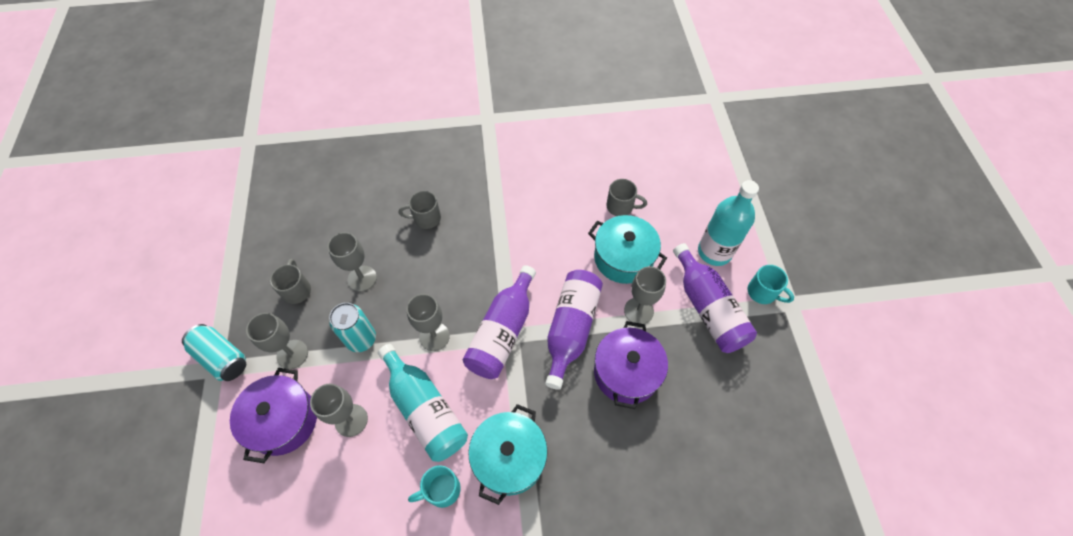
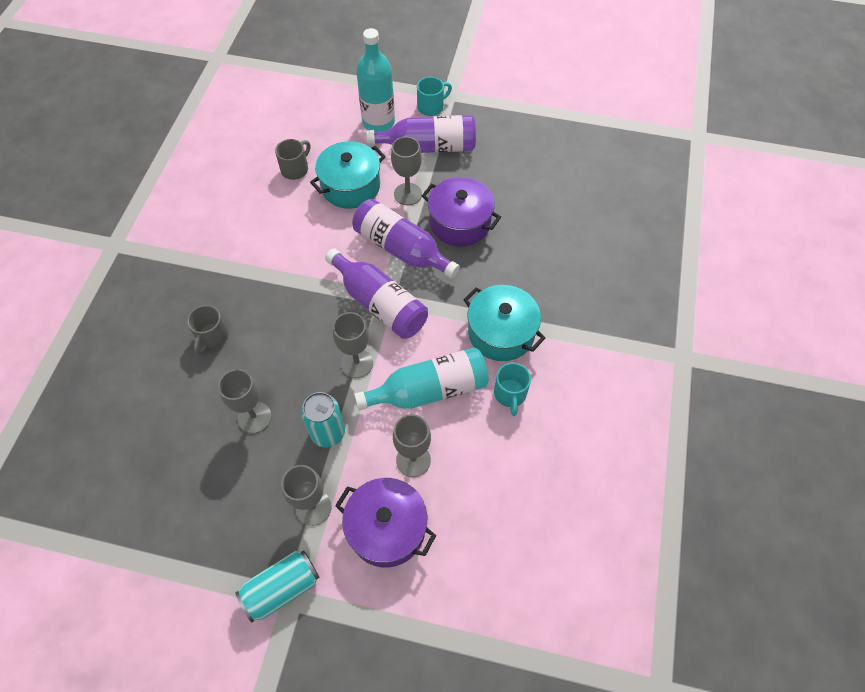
camera: 70 degrees left, 0 degrees up
(297, 290) = (233, 490): grey mug -> none

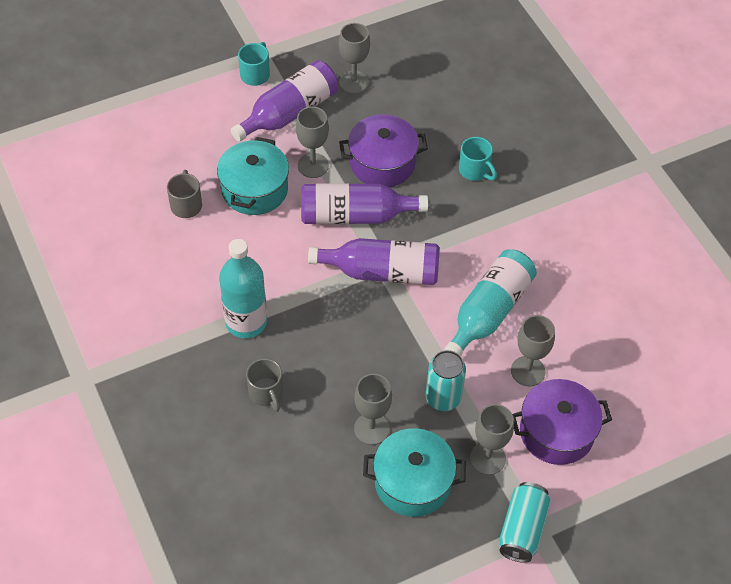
camera: 40 degrees left, 5 degrees down
(357, 363) = (411, 331): grey goblet -> grey goblet (353, 82)
(378, 122) = (220, 116): turquoise bottle -> turquoise bottle (246, 322)
(501, 333) = (501, 231): turquoise pot -> turquoise pot (412, 482)
(510, 394) = (552, 273): turquoise mug -> turquoise mug (475, 170)

